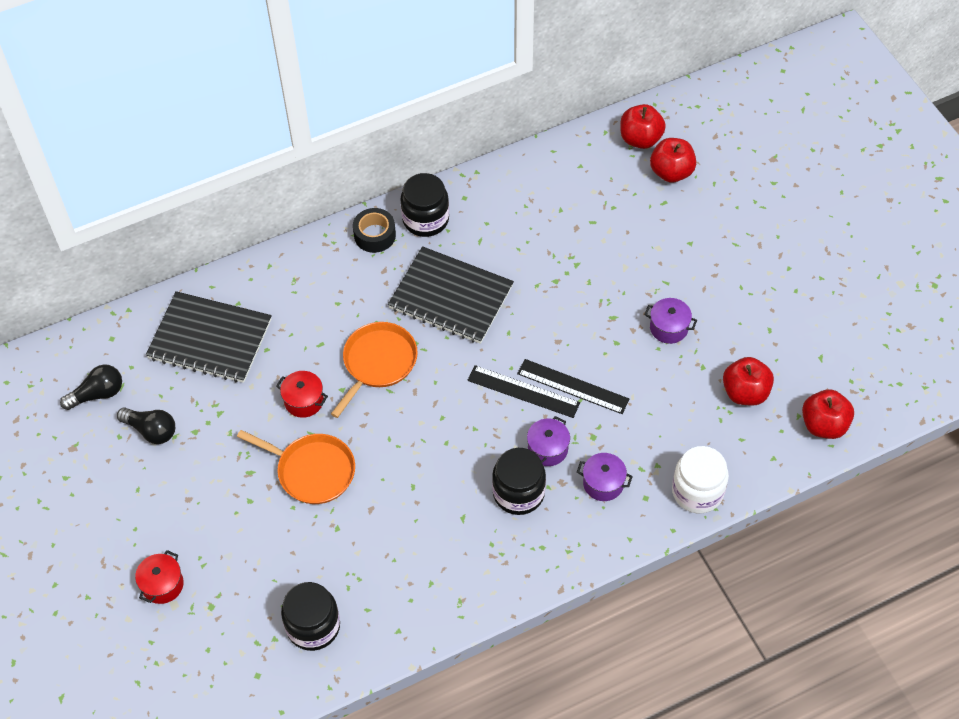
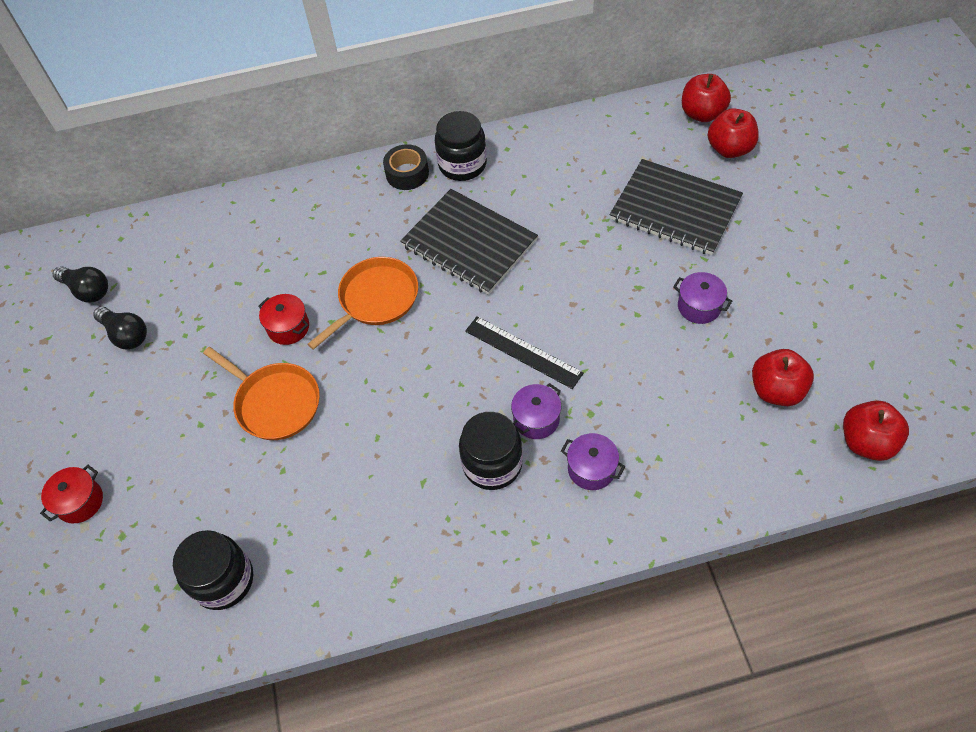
camera: 15 degrees right, 0 degrees up
(98, 394) = (87, 290): black light bulb -> black light bulb turned 45 degrees clockwise
(210, 339) = (214, 252): black notebook -> black notebook (675, 209)
(573, 386) = (579, 354): black ruler -> none
(697, 491) = (701, 497): white jar -> none

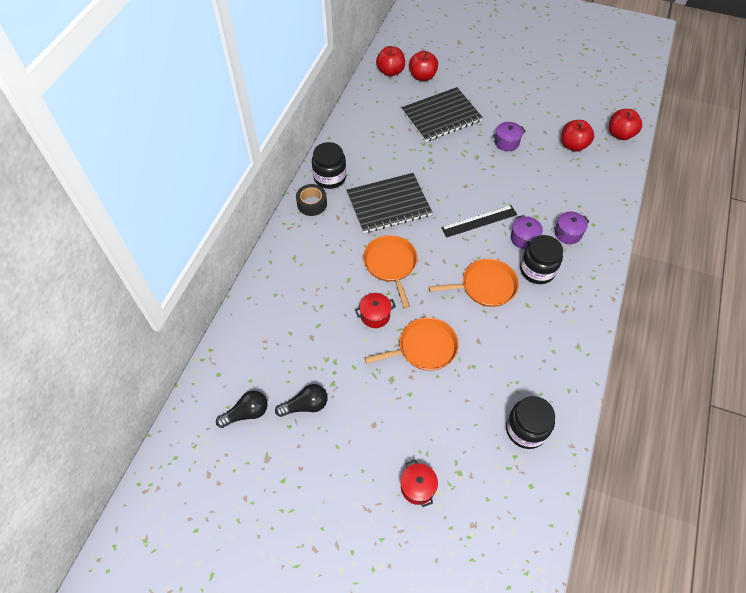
camera: 60 degrees left, 0 degrees up
(418, 417) = (485, 286): none -> orange pan

